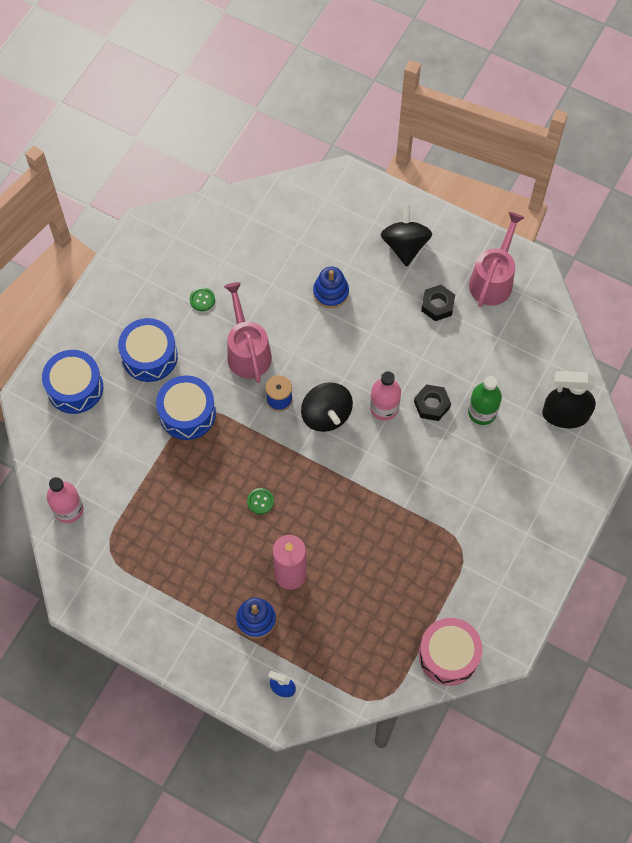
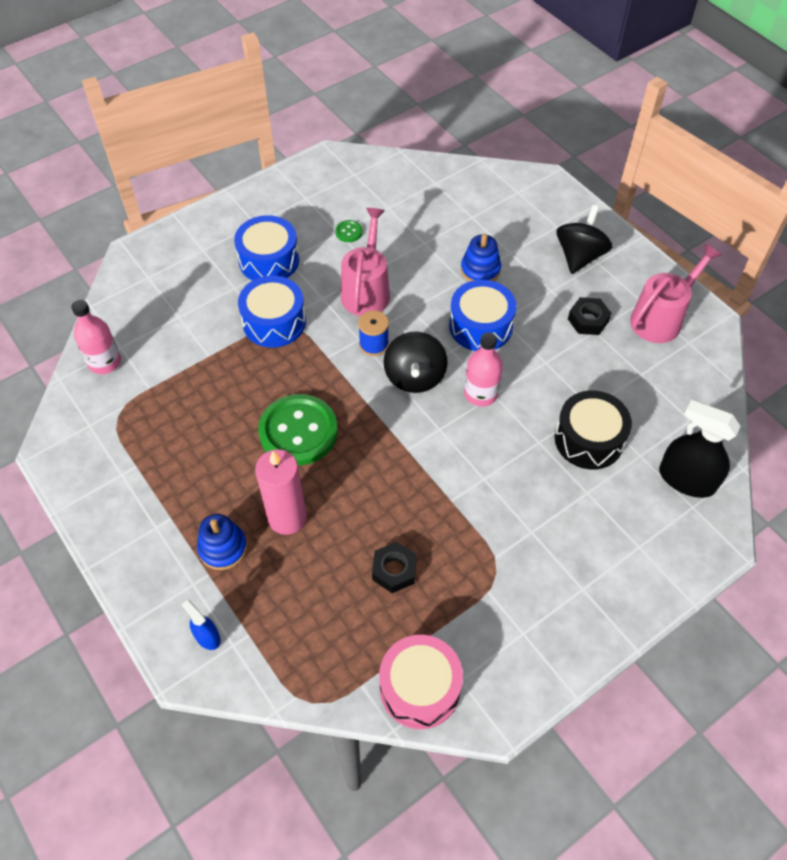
camera: 25 degrees right, 10 degrees down
(75, 387) = (182, 261): blue drum -> blue drum (480, 326)
(260, 501) = (298, 431): green button -> green button, size x2.47
(432, 405) = (535, 410): black nut -> black nut (394, 570)
(482, 412) = (589, 439): green bottle -> black drum

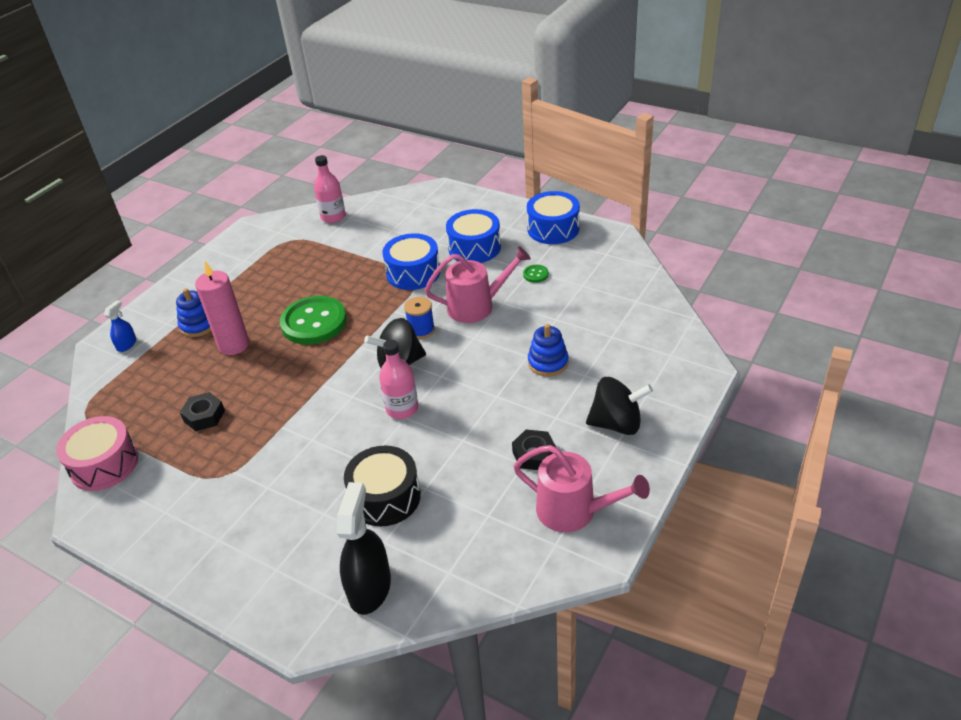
camera: 70 degrees right, 15 degrees down
(480, 326) = (480, 384): blue drum -> blue drum (553, 229)

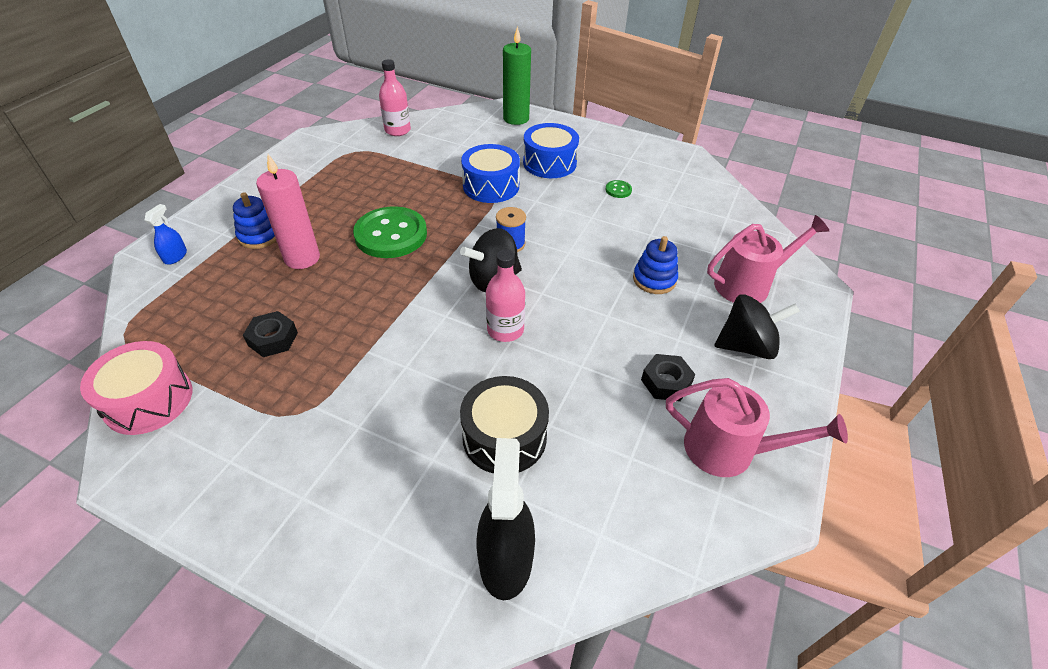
camera: 10 degrees left, 5 degrees up
(450, 200) = (516, 118): none -> green candle
(477, 306) = (565, 220): pink watering can -> pink watering can (748, 284)
(553, 229) = (624, 147): blue drum -> none

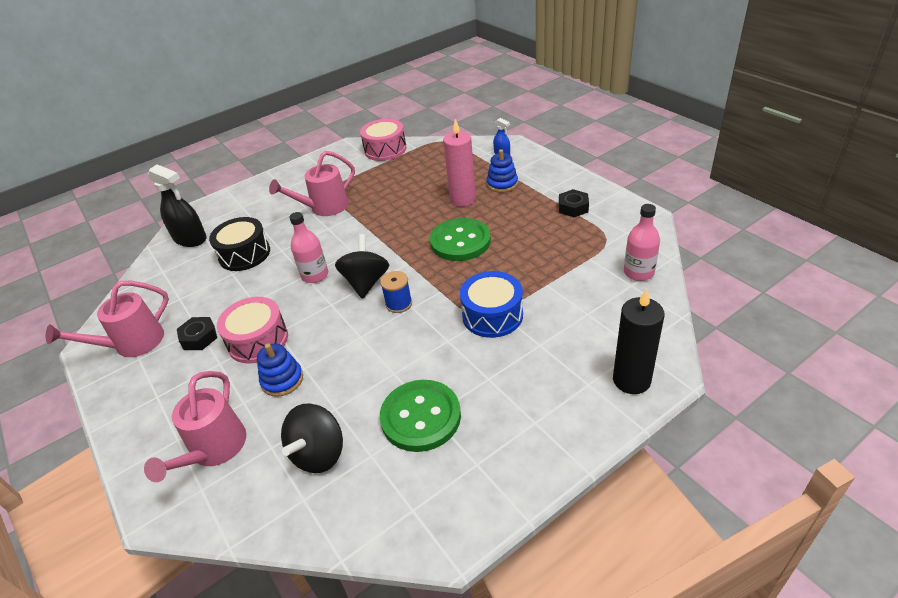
camera: 125 degrees right, 5 degrees down
(273, 339) = (394, 185): black nut -> black nut (573, 207)
(354, 397) = (324, 207): none -> pink watering can
(516, 118) = (631, 380): green candle -> black candle
(549, 163) = (509, 376): blue drum -> none
(618, 190) = (421, 417): green button -> green button, size x2.47
(628, 325) = (258, 340): none -> pink drum
(746, 346) = (172, 402): black spinning top -> black spinning top (319, 454)

